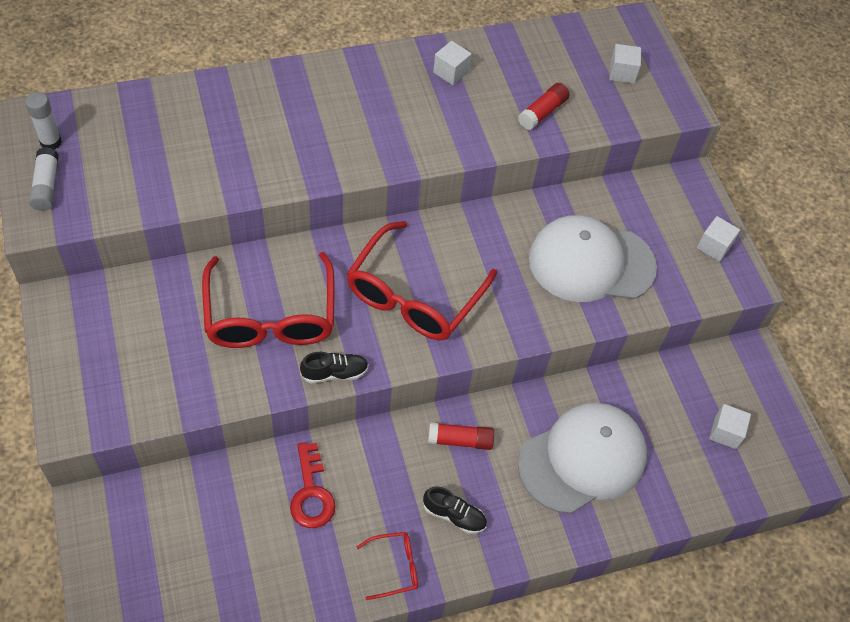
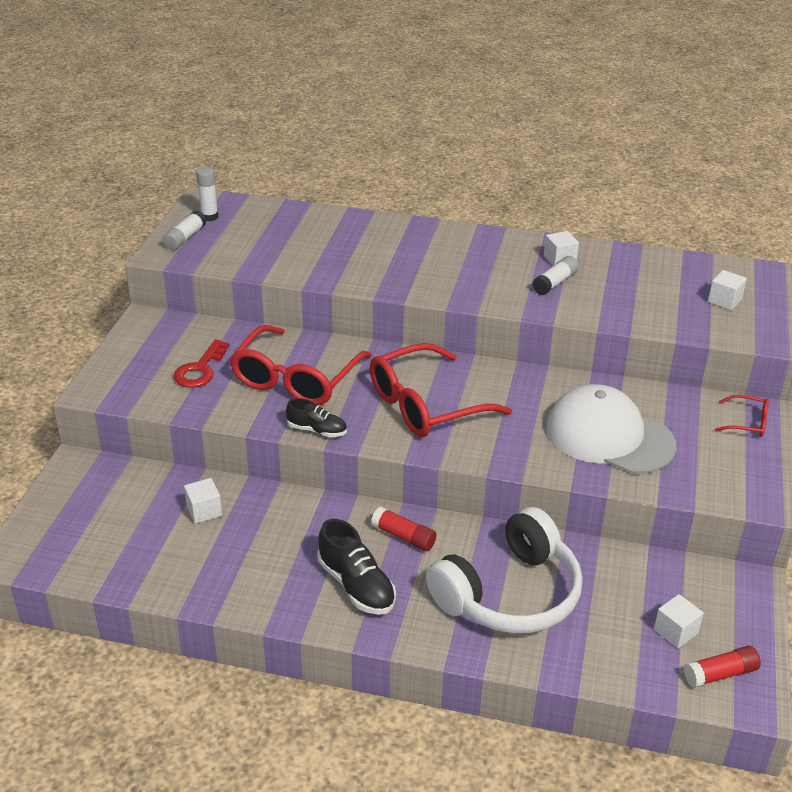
camera: 35 degrees right, 20 degrees down
(311, 493) = (248, 522): red key -> red key (200, 369)
(394, 567) = (275, 599): red glasses -> red glasses (747, 423)
(454, 515) = (356, 586): black shoe -> black shoe, size x1.59
(465, 106) = (555, 283): none -> white glue stick
(542, 112) = (624, 305): red glue stick -> red glue stick (720, 674)
(582, 459) = (509, 594): white cap -> white headphones
(714, 246) = (748, 465): white cube -> white cube (204, 511)

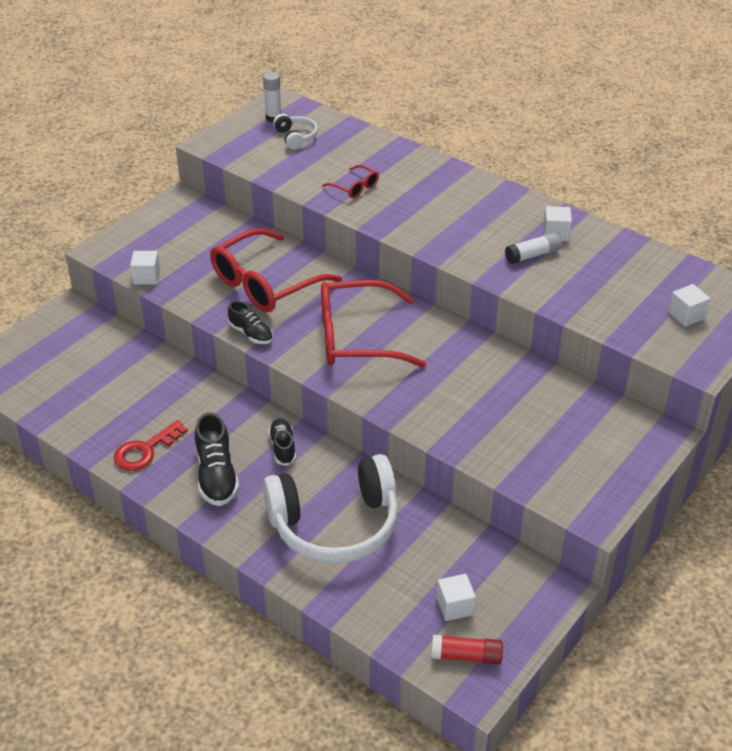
camera: 25 degrees right, 5 degrees up
(185, 238) = (240, 133): white glue stick -> none
(200, 369) = (194, 254): red key -> red key (145, 450)
(204, 511) = (141, 376): white cube -> white cube (146, 277)
(246, 229) = (296, 137): none -> white headphones
(404, 536) = (283, 447): red glue stick -> black shoe
(609, 436) = (499, 413): white cap -> none
(747, 423) = (642, 440): red glasses -> red glasses (355, 187)

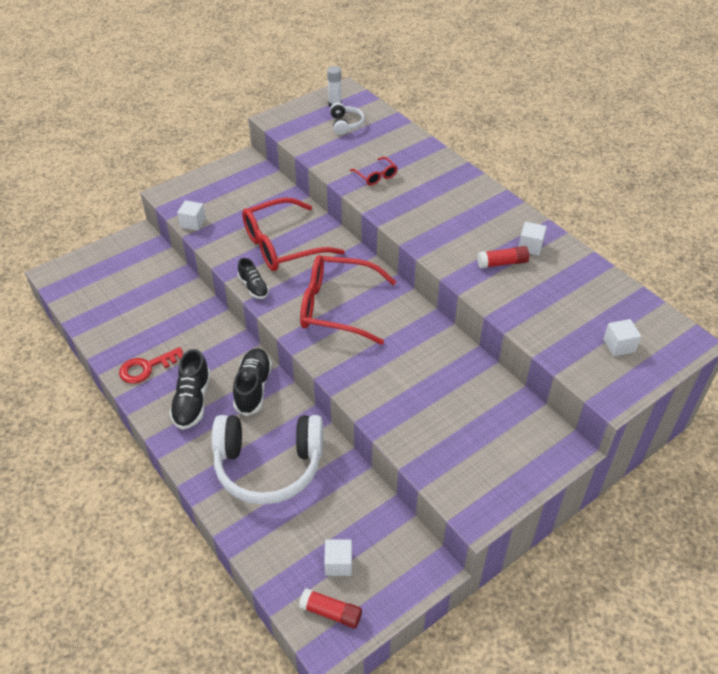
camera: 15 degrees right, 5 degrees up
(283, 447) = (253, 388): black shoe -> black shoe, size x1.59
(533, 255) = (502, 263): white glue stick -> red glue stick

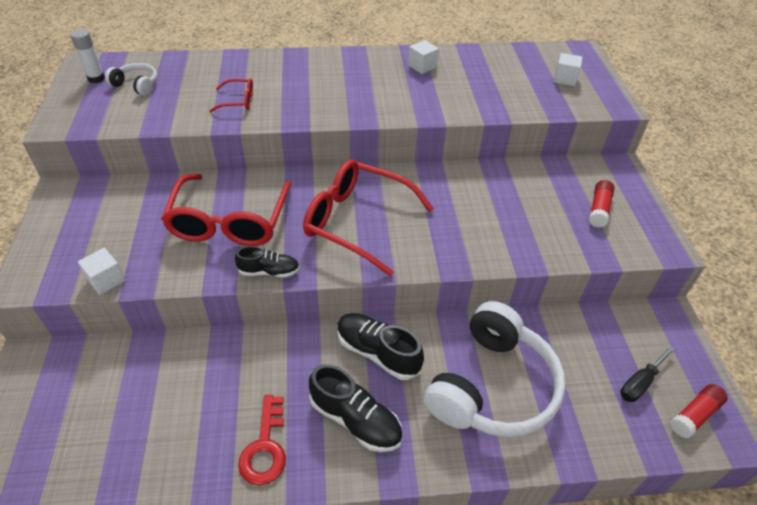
camera: 60 degrees left, 0 degrees up
(337, 307) = (357, 222): red glasses -> red glasses turned 75 degrees clockwise
(338, 563) = (640, 383): white cube -> black screwdriver
(502, 263) = (429, 87): red glue stick -> red glue stick (599, 209)

